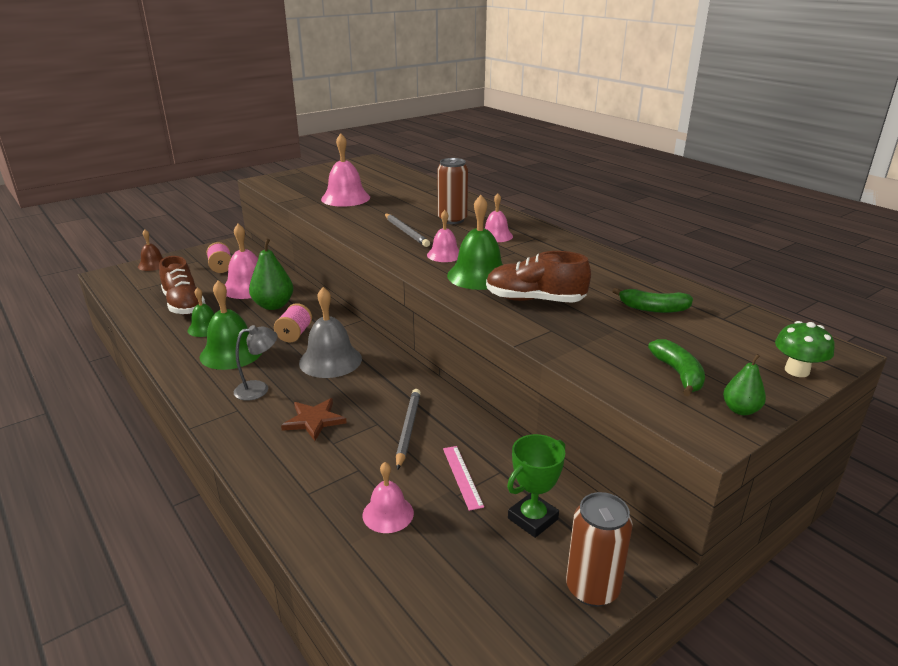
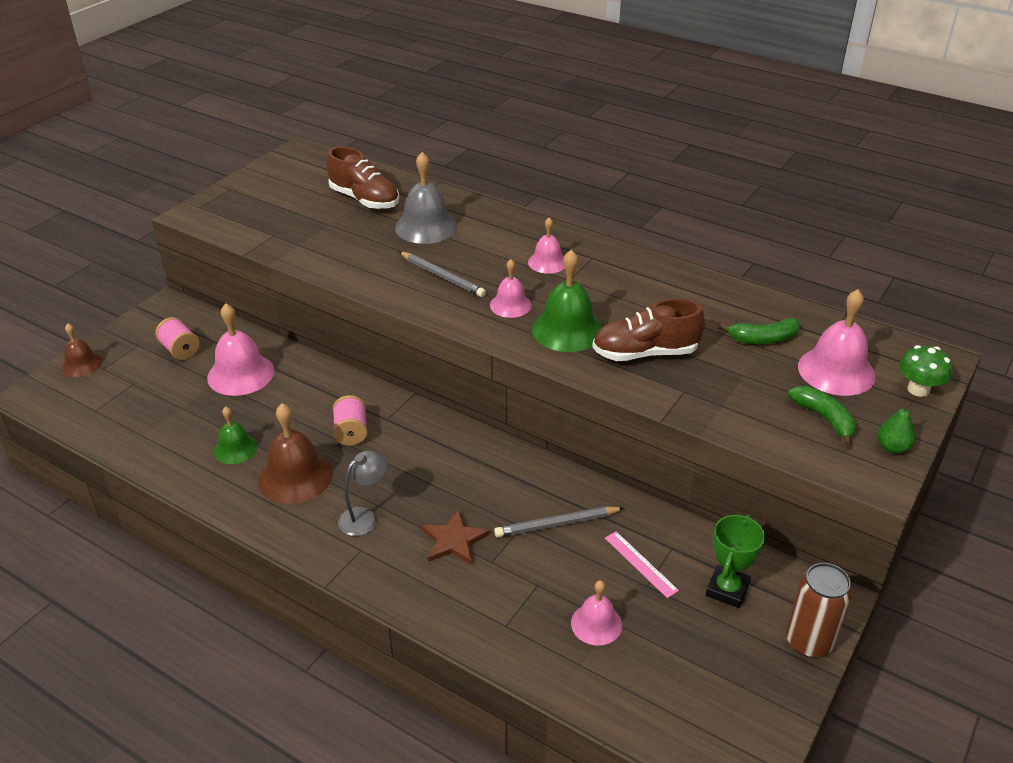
camera: 20 degrees left, 10 degrees up
(184, 304) = (178, 420): brown shoe -> brown shoe (364, 200)
(231, 353) = (295, 476): green bell -> brown bell
(273, 305) = (294, 395): green pear -> none
(330, 360) = (418, 459): grey bell -> grey bell (426, 227)
(345, 198) = (326, 230): pink bell -> pink bell (836, 371)
(408, 429) = (556, 524): grey pencil -> grey pencil turned 90 degrees counterclockwise
(452, 220) = (482, 245): brown can -> none

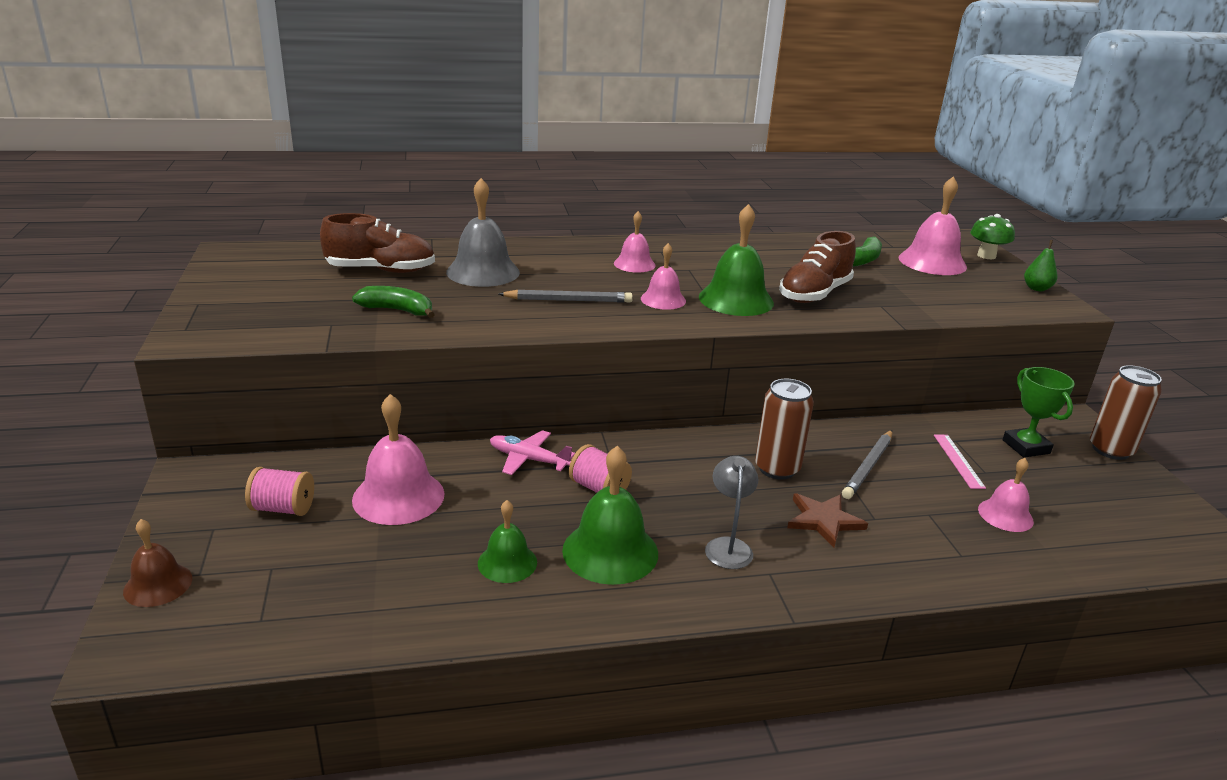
camera: 45 degrees left, 10 degrees down
(295, 476) = (610, 551): brown bell -> green bell
(341, 388) = (529, 459): none -> pink plane
(486, 486) = (777, 468): none -> brown can
(641, 564) = (958, 461): pink ruler -> pink ruler turned 75 degrees clockwise
(824, 419) = (979, 288): green banana -> green banana (397, 310)

